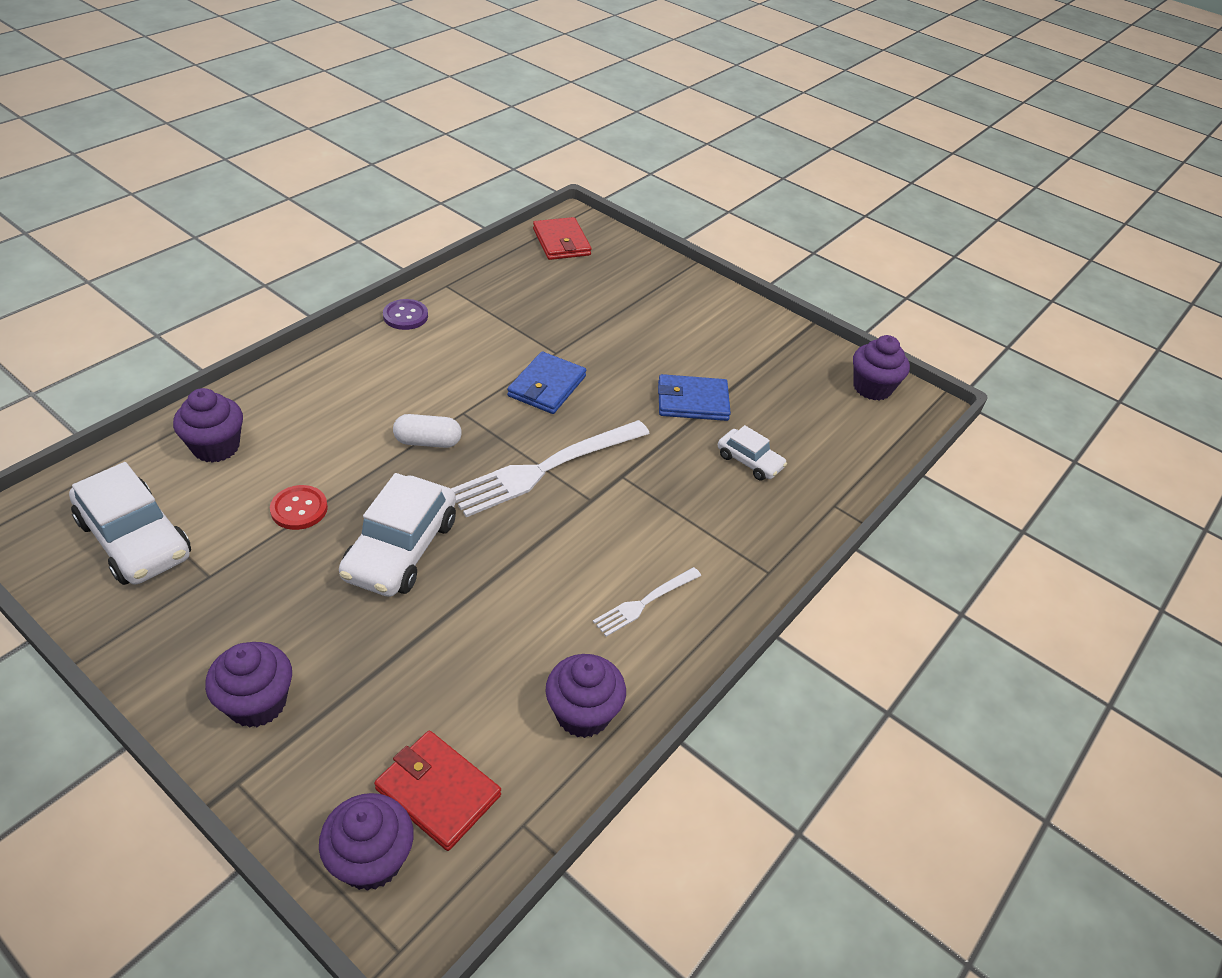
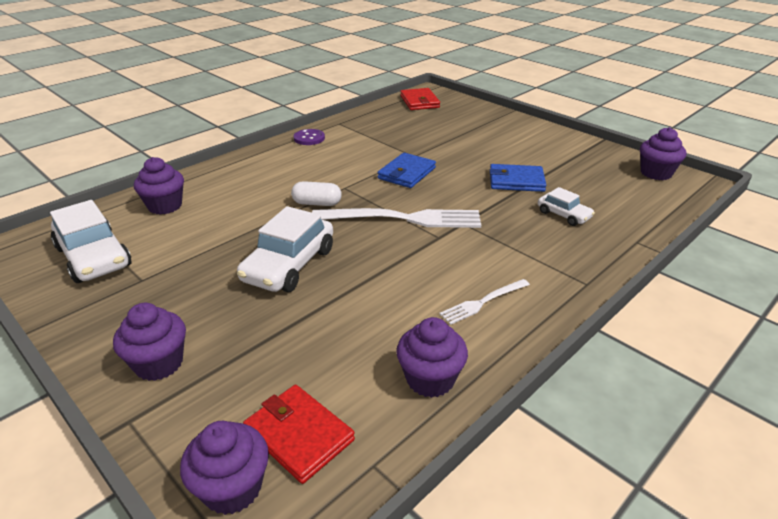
camera: 10 degrees right, 10 degrees down
(299, 509) = (216, 241): red button -> none
(545, 469) = (403, 219): white fork -> white fork turned 150 degrees counterclockwise

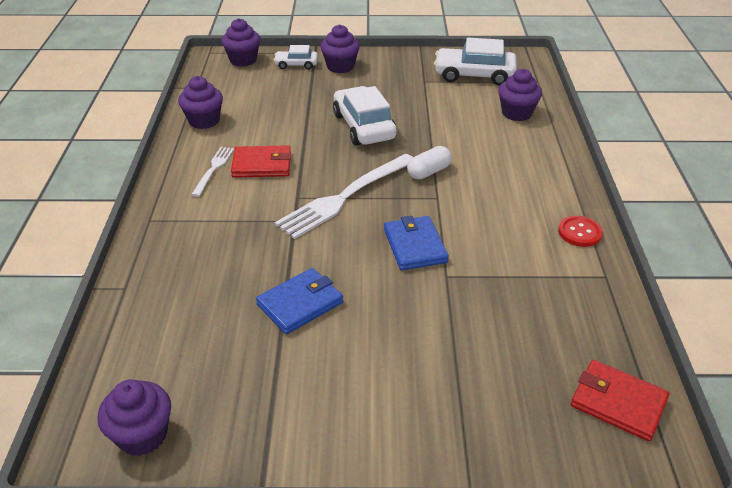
camera: 135 degrees right, 5 degrees up
(299, 435) = (239, 79): red wallet -> red wallet (262, 165)
(309, 138) = (579, 232): purple button -> red button
(563, 215) = (213, 282): white car -> white car (296, 64)

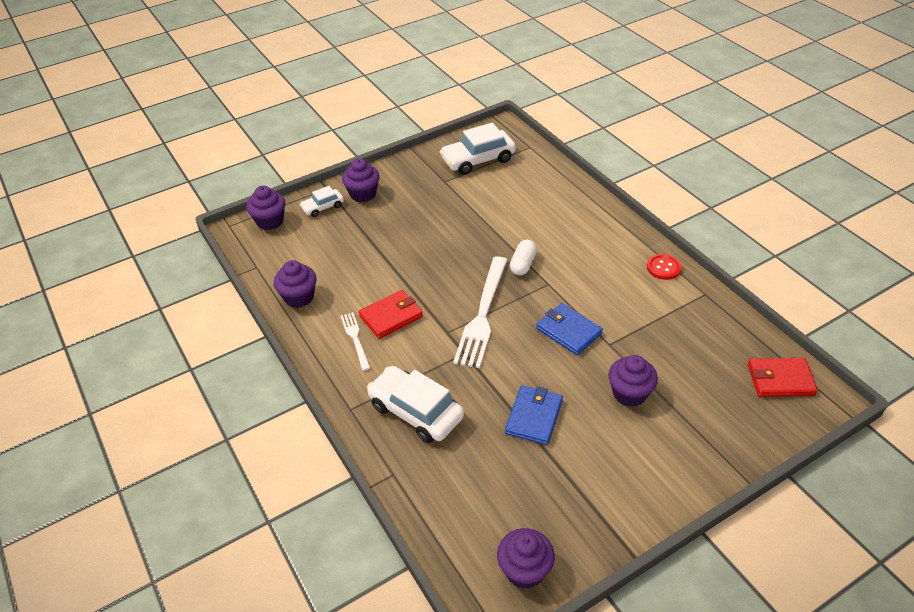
camera: 30 degrees left, 5 degrees up
(364, 126) = (437, 245): white car -> white car (416, 411)
(516, 113) = (539, 183): purple cupcake -> purple cupcake (629, 393)

